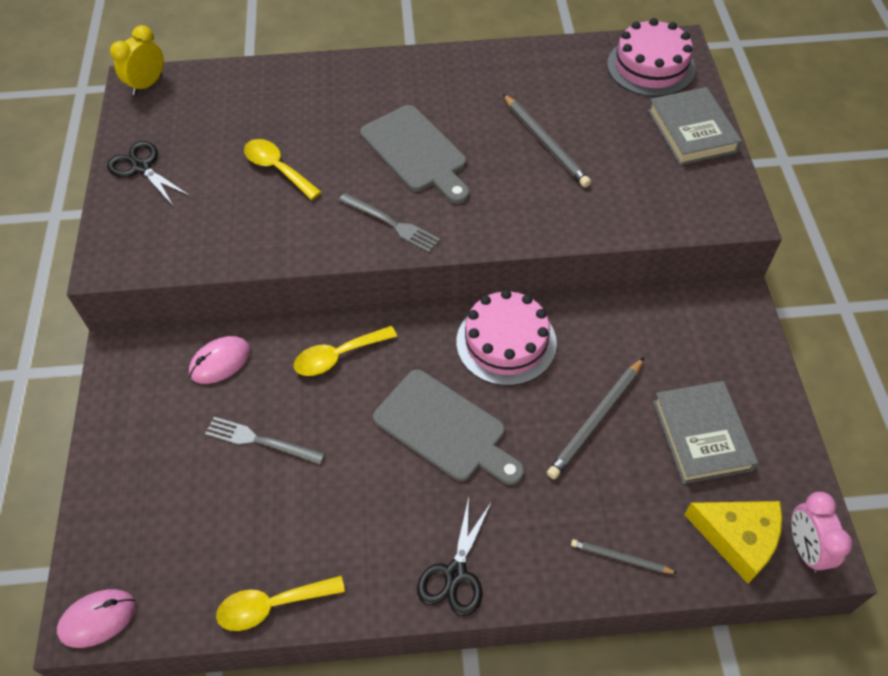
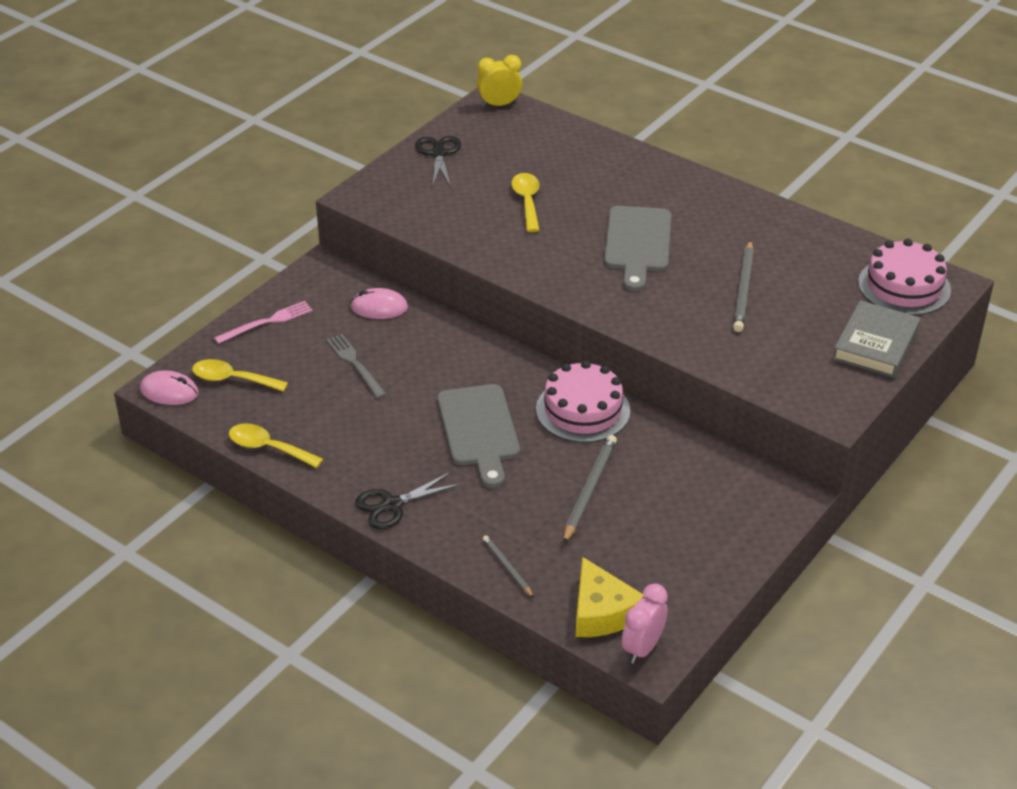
camera: 40 degrees right, 15 degrees down
(123, 456) = (267, 322): none -> pink fork
(338, 356) = (457, 349): yellow spoon -> yellow spoon (232, 379)
(391, 223) = (565, 275): grey fork -> none
(596, 420) = (589, 490): grey pencil -> grey pencil turned 120 degrees clockwise
(702, 435) = (654, 546): grey book -> none

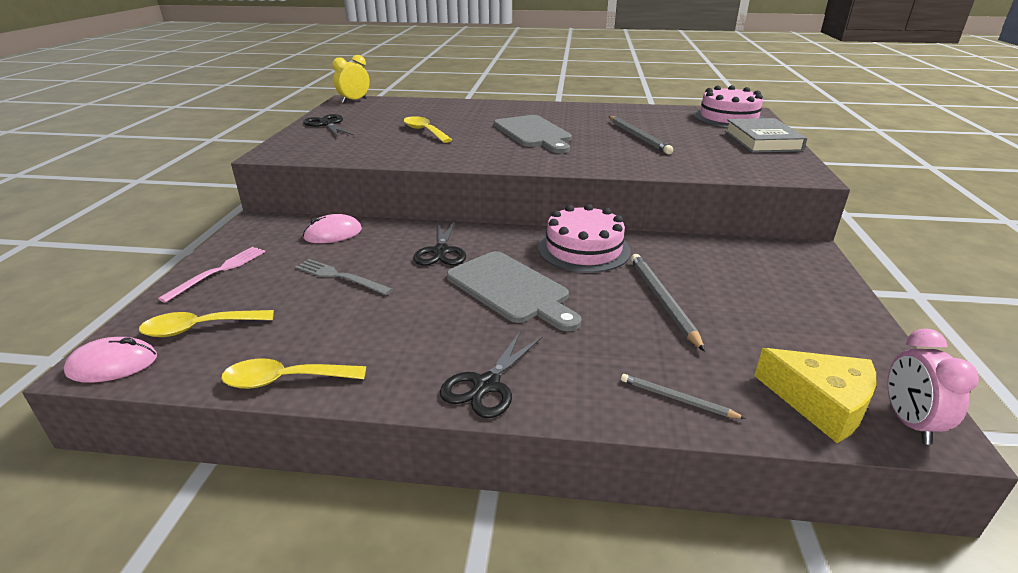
camera: 30 degrees left, 10 degrees down
(456, 365) = (441, 251): none -> black scissors

